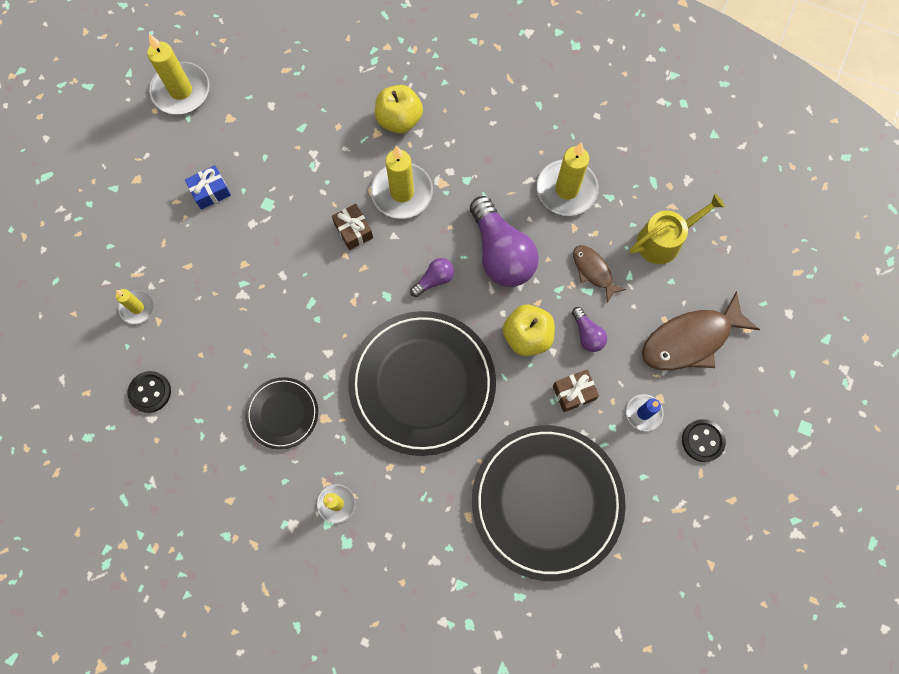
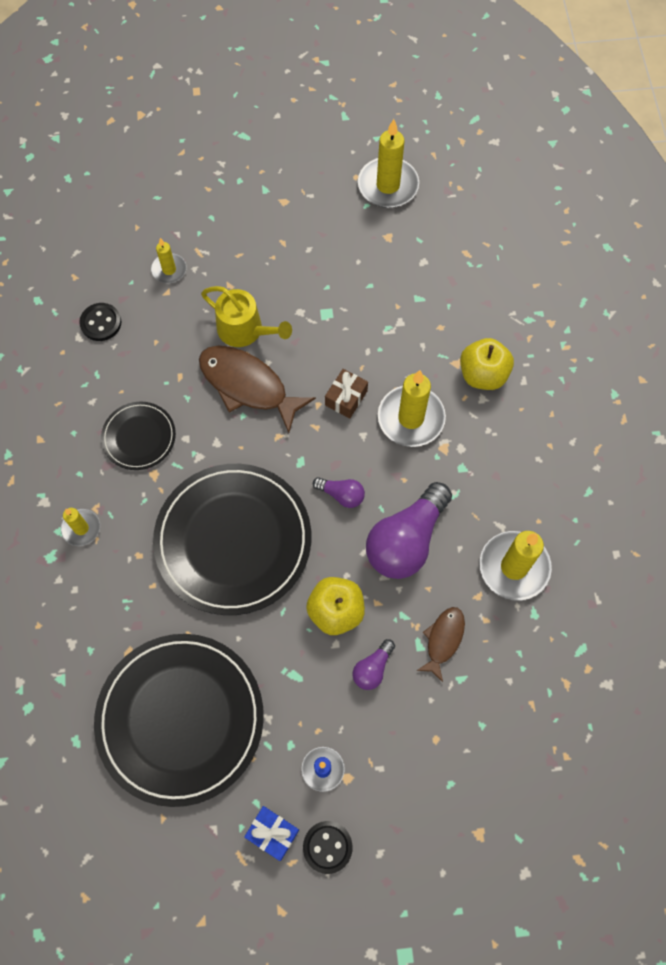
camera: 60 degrees right, 5 degrees down
(210, 191) = (309, 263): blue gift -> blue gift (272, 833)
(574, 393) = (304, 687): brown gift -> none
(663, 240) = (522, 694): yellow watering can -> yellow watering can (244, 330)
(690, 340) = (429, 778): brown fish -> brown fish (248, 386)

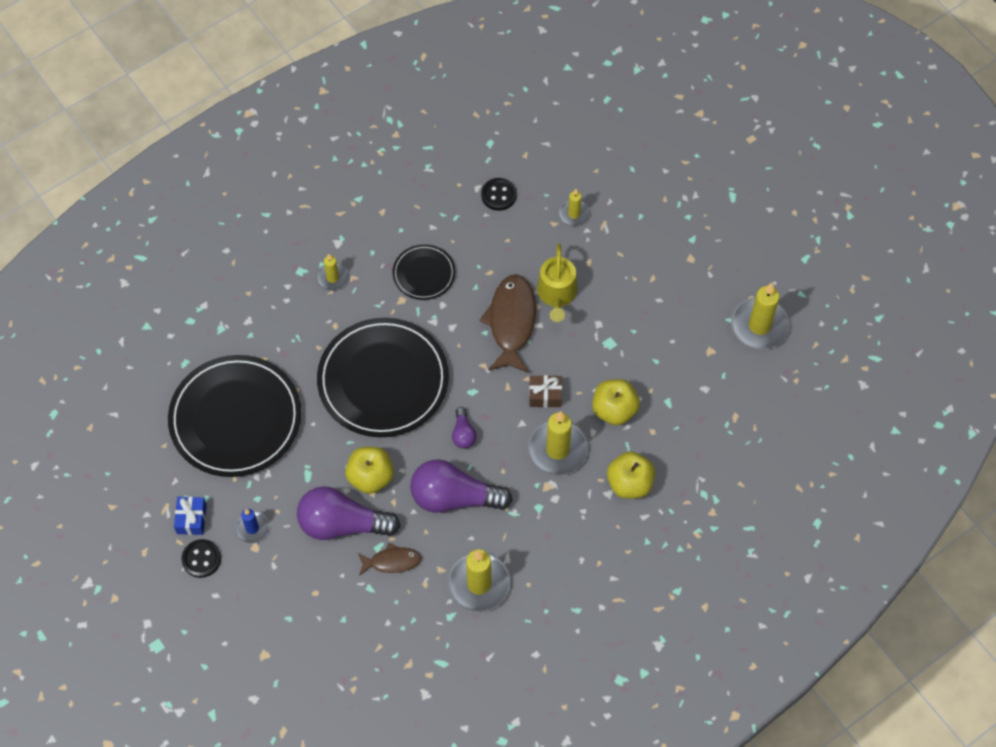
camera: 60 degrees right, 5 degrees down
(372, 668) = (342, 524): purple light bulb -> purple light bulb, size x2.11
(399, 347) = (614, 410): none -> yellow apple

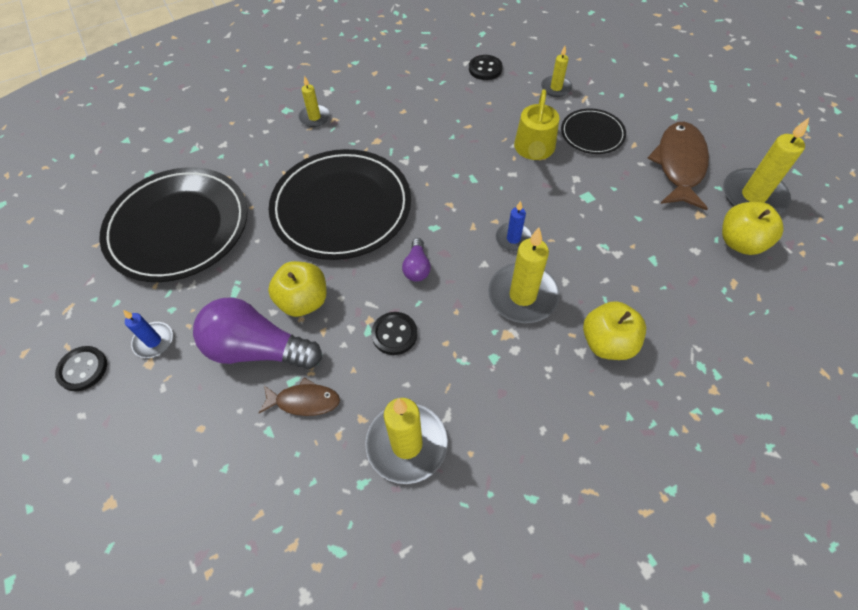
camera: 10 degrees right, 5 degrees down
(191, 519) = (91, 323): blue gift -> none
(424, 274) = (403, 121): black plate -> black plate (592, 134)
(454, 497) = (394, 334): purple light bulb -> black button
(511, 322) = (484, 169): brown fish -> brown fish (679, 165)
(545, 395) = (513, 239): brown gift -> blue candle
(614, 410) = (591, 261): yellow apple -> yellow apple (740, 242)

